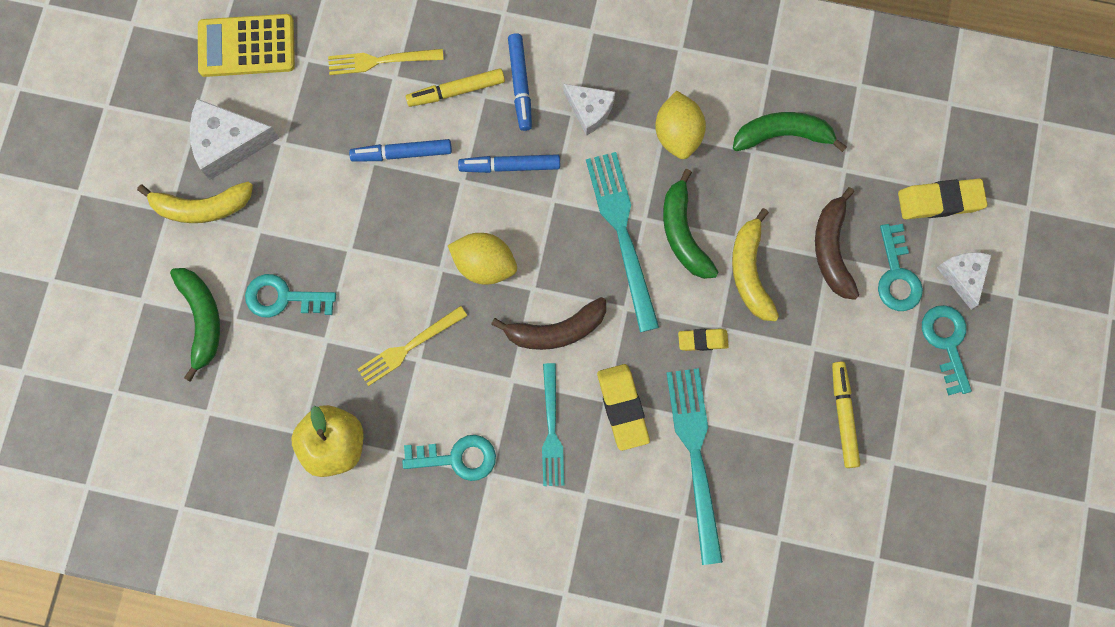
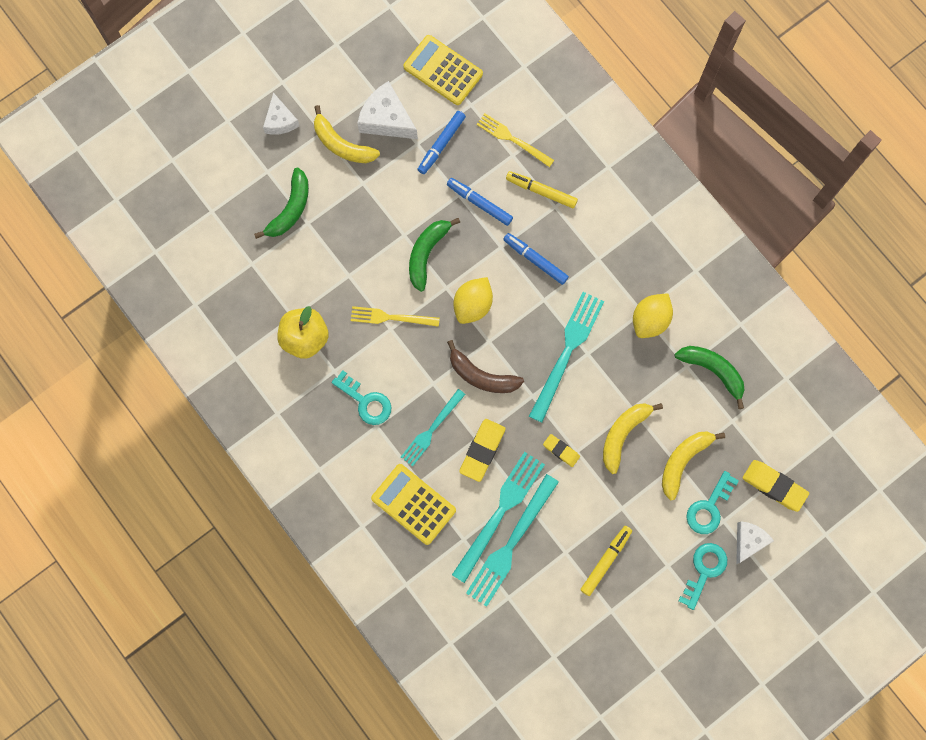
camera: 40 degrees right, 0 degrees up
(283, 298) = (344, 233): turquoise key -> none
(484, 264) = (473, 305): yellow lemon -> yellow lemon turned 60 degrees clockwise
(520, 84) = (582, 217): blue marker -> blue marker (441, 144)
(590, 110) = (610, 264): white cheese -> white cheese (280, 121)
(599, 524) = (413, 504): none -> yellow calculator
(683, 233) = (603, 380): green banana -> green banana (427, 254)
(734, 480) = (511, 544): none -> turquoise fork
(832, 249) = (683, 461): brown banana -> yellow banana

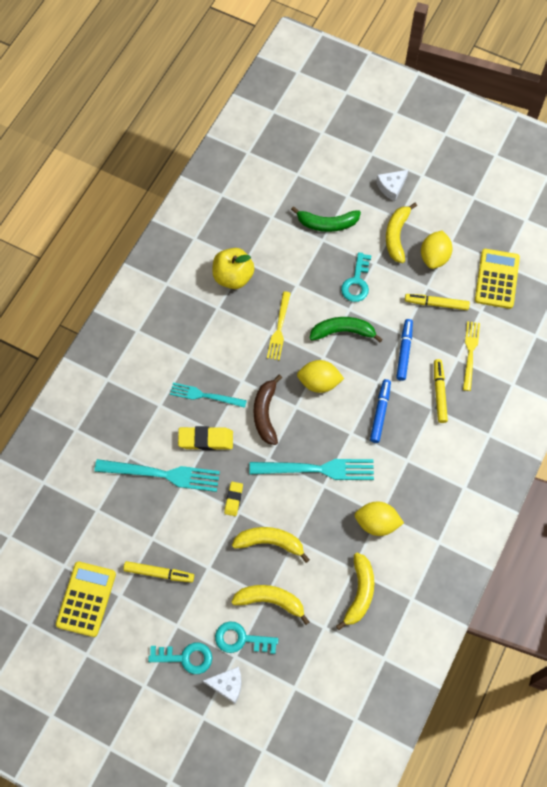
camera: 65 degrees right, 10 degrees down
(366, 401) = (204, 340): turquoise key -> turquoise key (357, 282)
(386, 119) = (434, 257): white cheese -> yellow lemon
(391, 317) = (279, 328): yellow fork -> yellow fork turned 150 degrees counterclockwise
(413, 504) = (140, 408): yellow calculator -> yellow calculator (86, 599)
(441, 144) = (436, 304): blue marker -> yellow marker
(511, 544) = (141, 493): turquoise fork -> none
(713, 371) = (359, 593): green banana -> yellow banana
(774, 486) = (285, 687): yellow eraser -> none

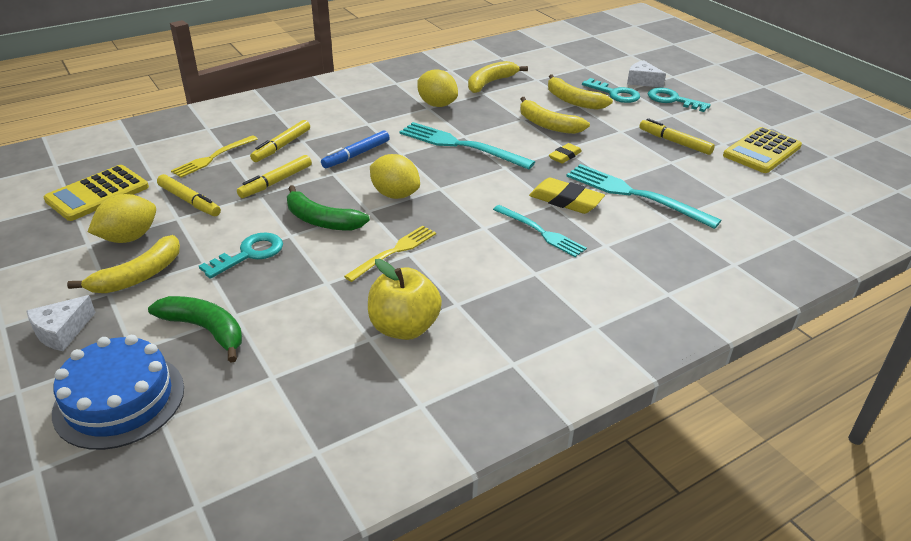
camera: 150 degrees left, 30 degrees down
(265, 413) = (479, 195): brown banana -> none
(325, 172) = (119, 400): none -> blue cake
(391, 187) = (62, 331): white cheese -> white cheese turned 135 degrees clockwise
(404, 351) = (276, 182): blue marker -> yellow marker

